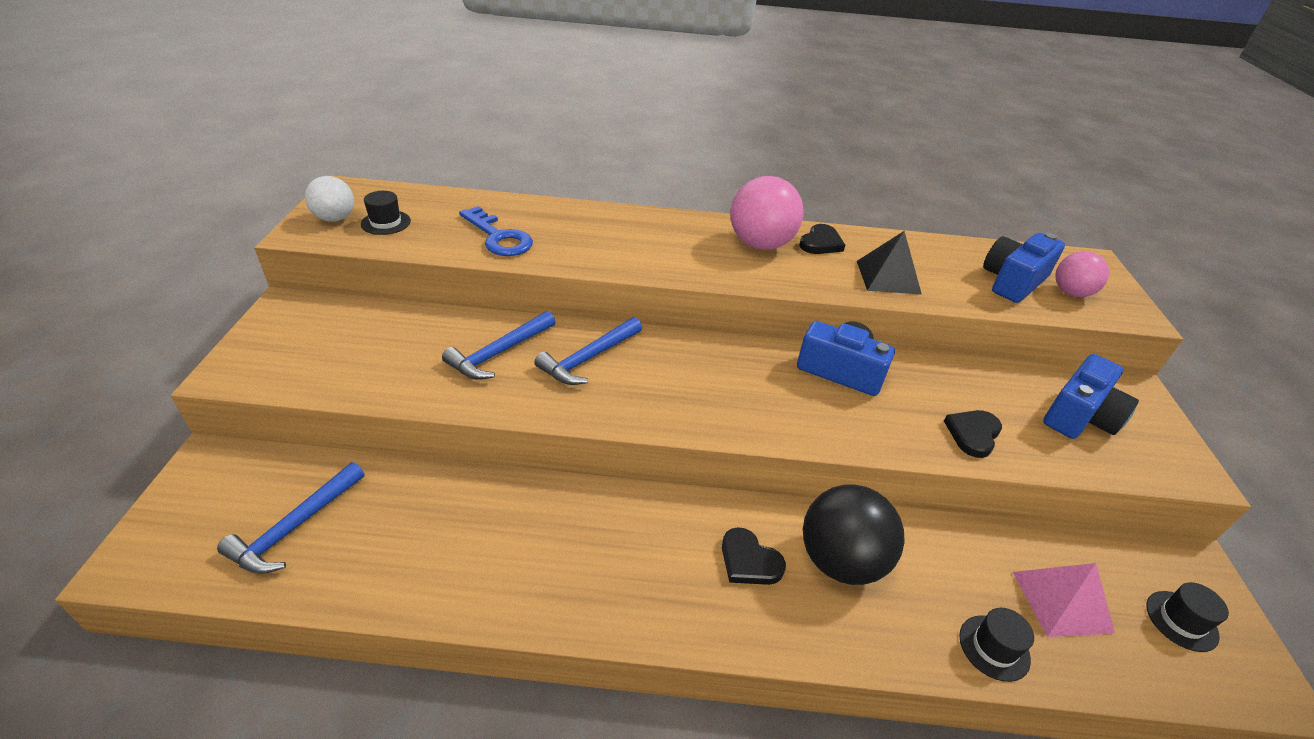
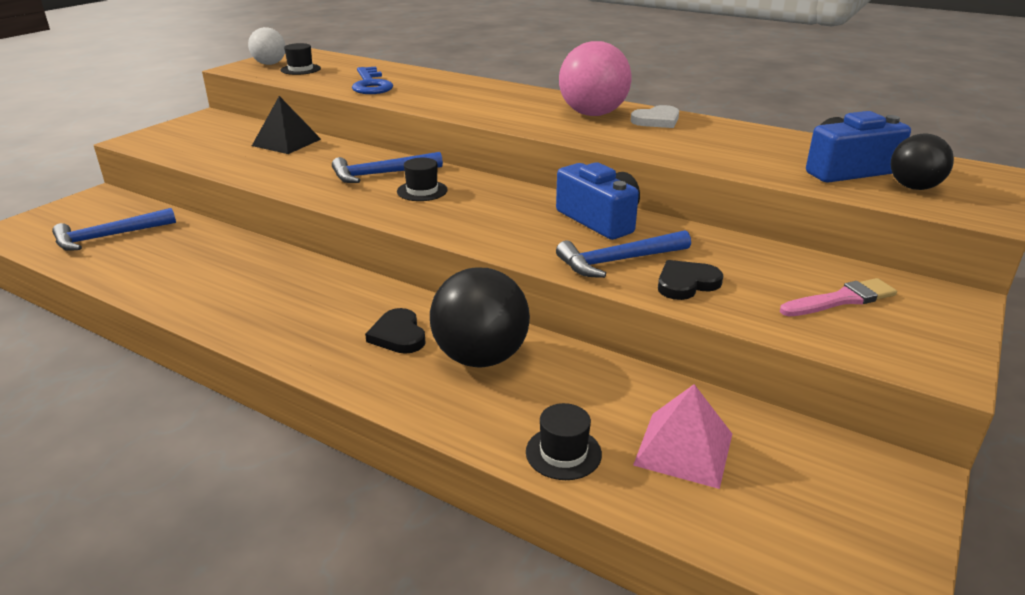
camera: 30 degrees right, 10 degrees down
(499, 353) = (317, 160): blue hammer -> blue hammer (618, 261)
(821, 243) = (657, 120): black heart -> white heart
(888, 277) = (697, 148): black pyramid -> black pyramid (286, 142)
(1071, 293) = (914, 187): pink ball -> black ball
(1080, 416) = (841, 299): blue camera -> pink brush
(1181, 621) = (823, 508): black hat -> black hat (422, 191)

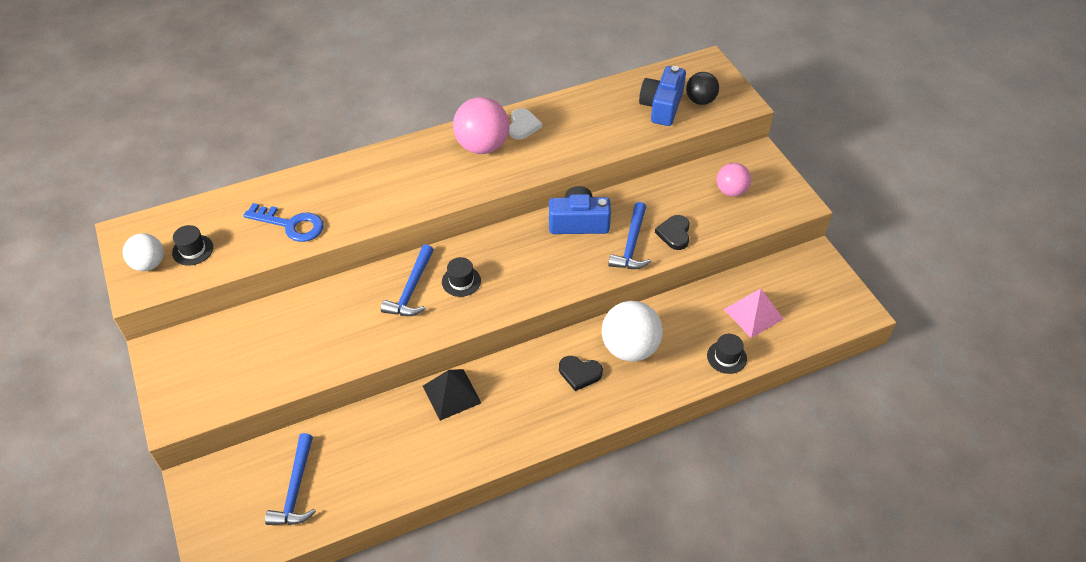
camera: 55 degrees left, 20 degrees up
(286, 142) = (287, 318): black pyramid -> black pyramid (452, 394)
(480, 357) = (630, 348): black ball -> white ball
(841, 299) = (731, 191): pink brush -> pink ball

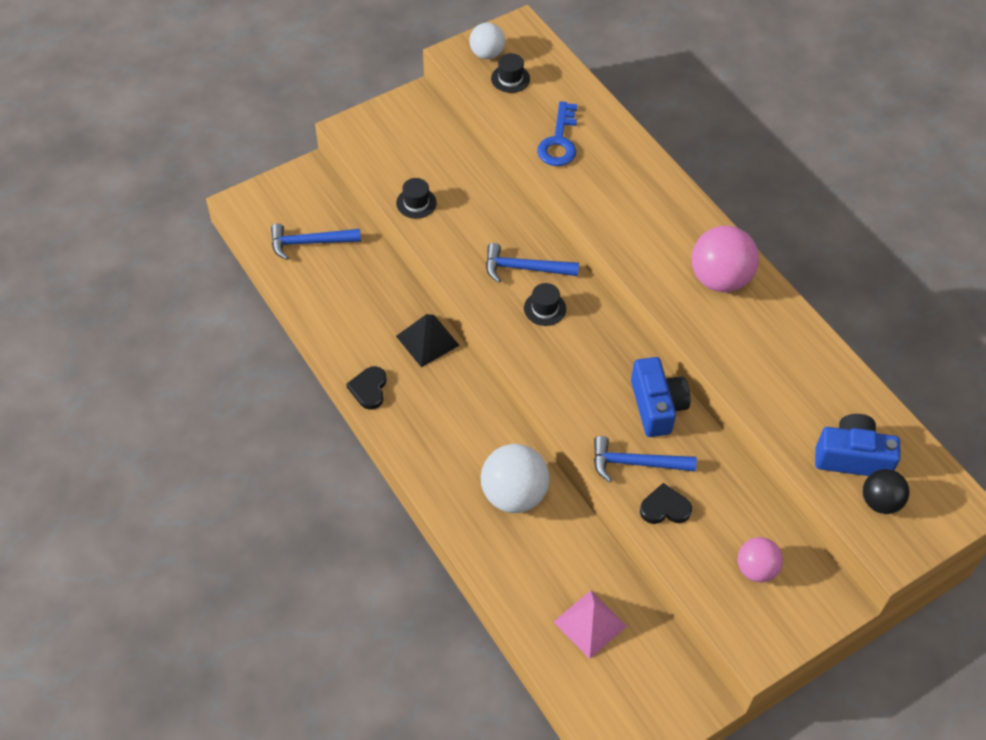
camera: 80 degrees right, 5 degrees up
(523, 126) = (766, 313): white heart -> none
(579, 373) = (471, 449): black heart -> black heart (369, 389)
(726, 357) = (520, 595): black hat -> black hat (416, 203)

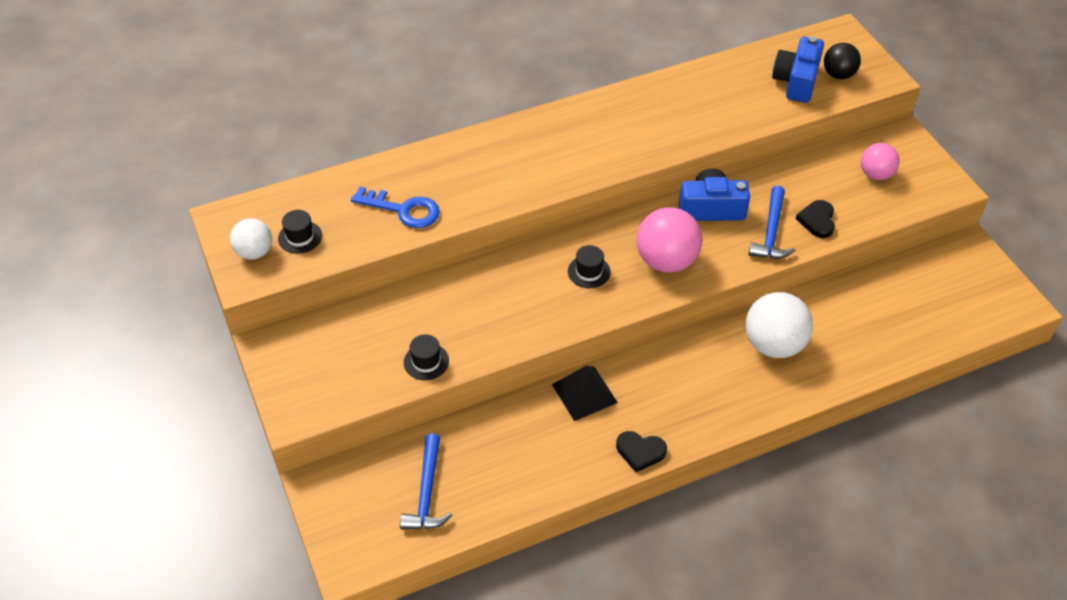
camera: 80 degrees left, 5 degrees down
(524, 268) = (535, 281): blue hammer -> none
(590, 624) = (905, 308): pink pyramid -> none
(720, 279) = (603, 124): pink ball -> pink ball (666, 261)

